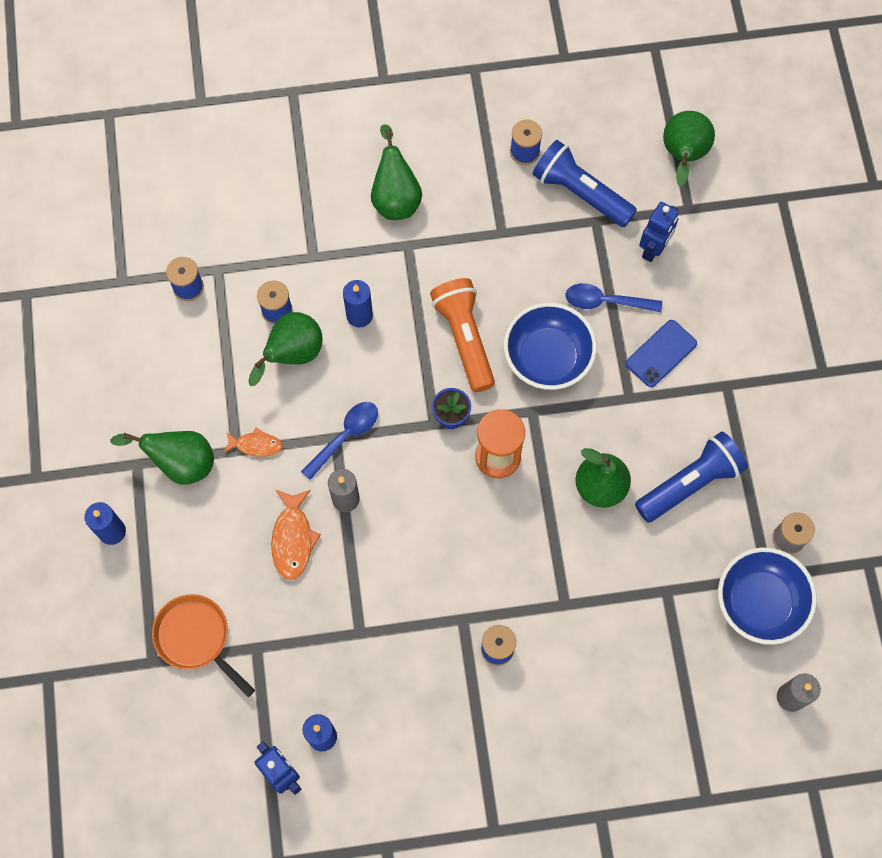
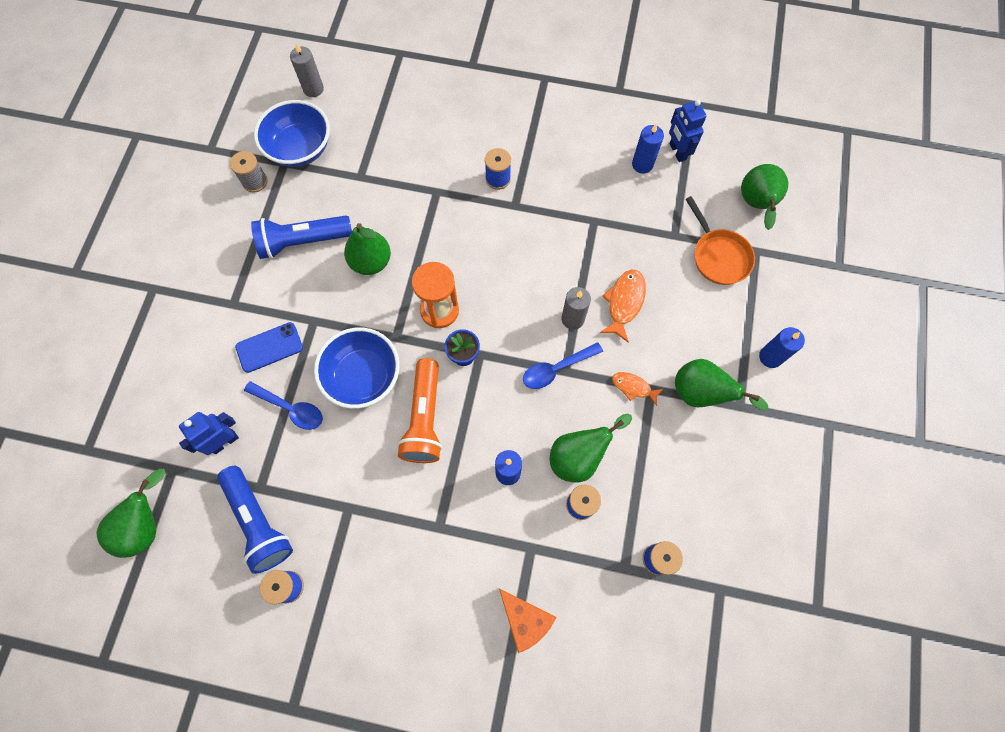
camera: 160 degrees left, 0 degrees up
(298, 197) = (525, 619): none -> orange cheese
(395, 197) = (431, 583): green pear -> green pear (756, 205)

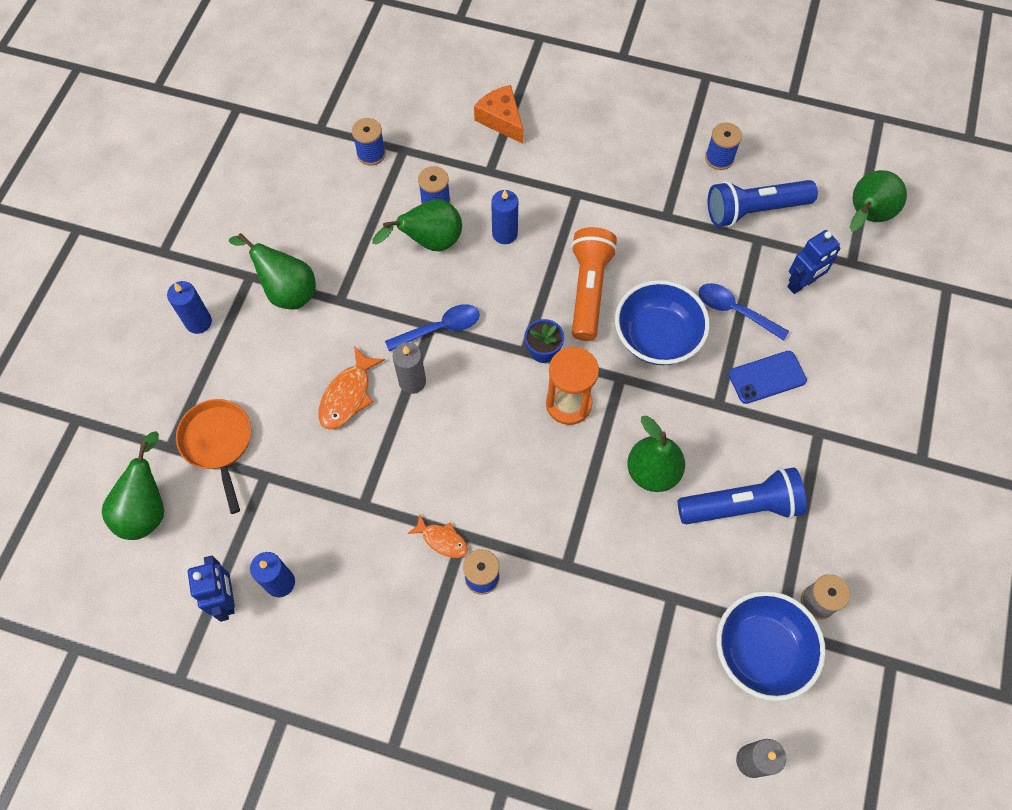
camera: 175 degrees left, 5 degrees down
(259, 522) = (754, 210): blue flashlight -> blue flashlight turned 75 degrees counterclockwise
(633, 387) = (358, 303): orange fish -> orange fish (442, 540)

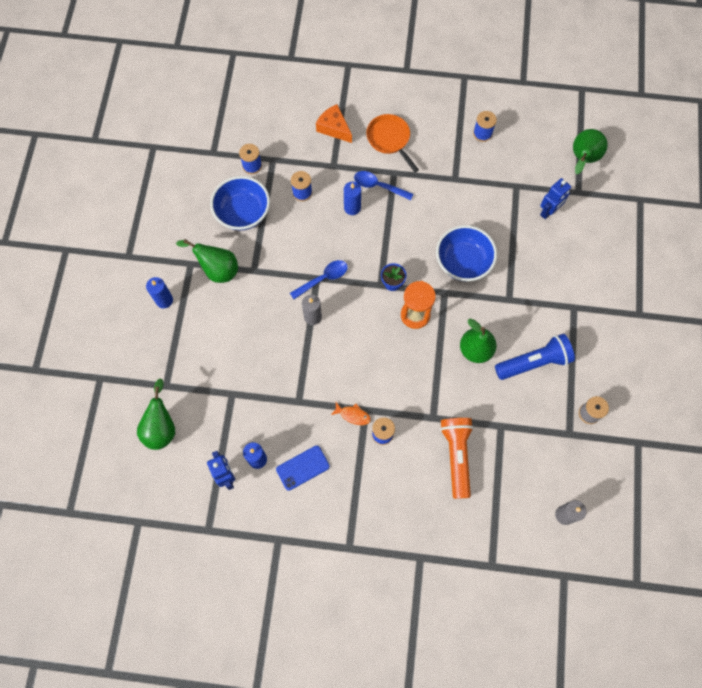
camera: 10 degrees left, 5 degrees up
(218, 443) = (197, 378): orange pan -> orange pan (390, 139)
(348, 395) = (273, 333): orange fish -> none
(429, 242) = (304, 221): green pear -> none
(588, 290) = (413, 237): orange flashlight -> orange flashlight (456, 456)
(734, 311) = (509, 236): blue spoon -> blue spoon (378, 186)
(754, 210) = (511, 166): blue flashlight -> none
(761, 651) = (559, 449): blue bowl -> blue bowl (243, 213)
(767, 377) = (536, 277): blue phone -> blue phone (302, 468)

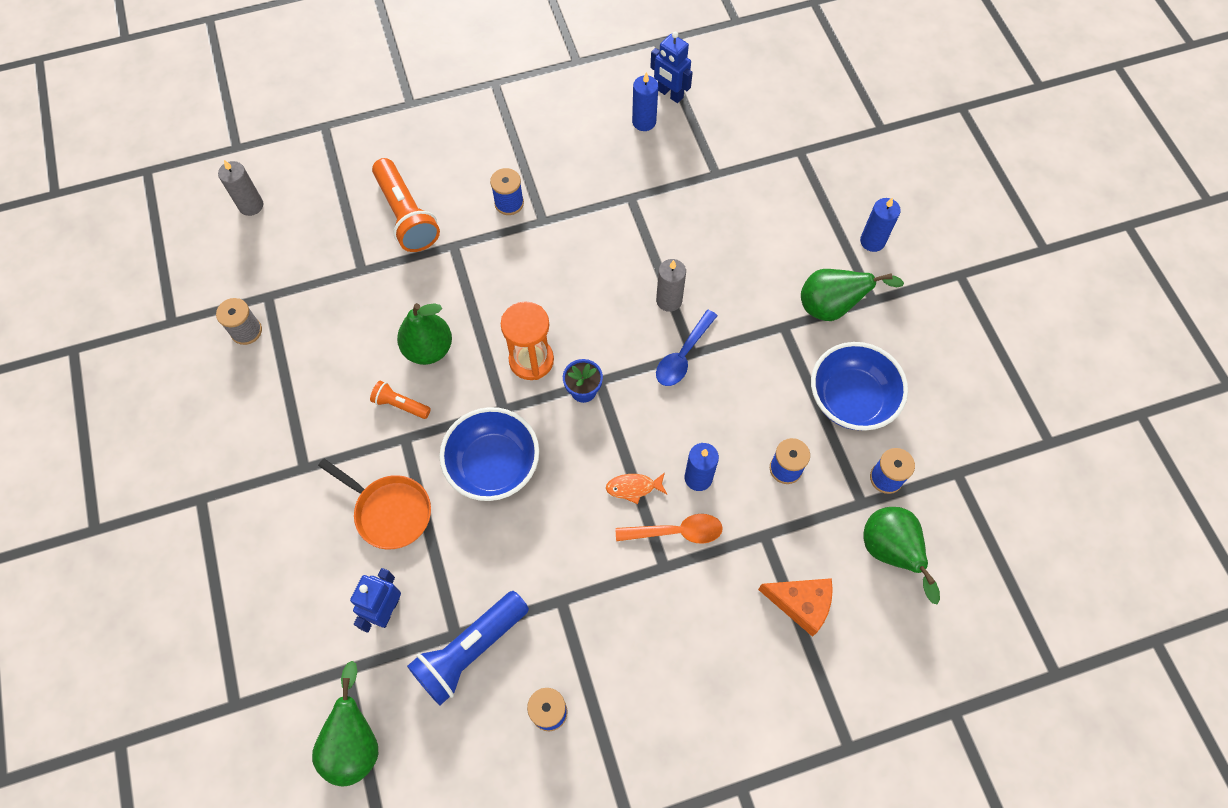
camera: 155 degrees right, 5 degrees down
(161, 427) = (774, 109): green pear -> green pear (890, 552)
(302, 468) = (587, 134): blue phone -> none
(353, 415) = (555, 209): orange fish -> orange fish (633, 487)
(378, 186) = (676, 532): blue spoon -> orange spoon
(390, 139) = (700, 625): orange pan -> orange pan (389, 511)
(505, 321) = (400, 405): none -> orange flashlight
(534, 362) = (341, 366): blue flashlight -> blue flashlight (470, 651)

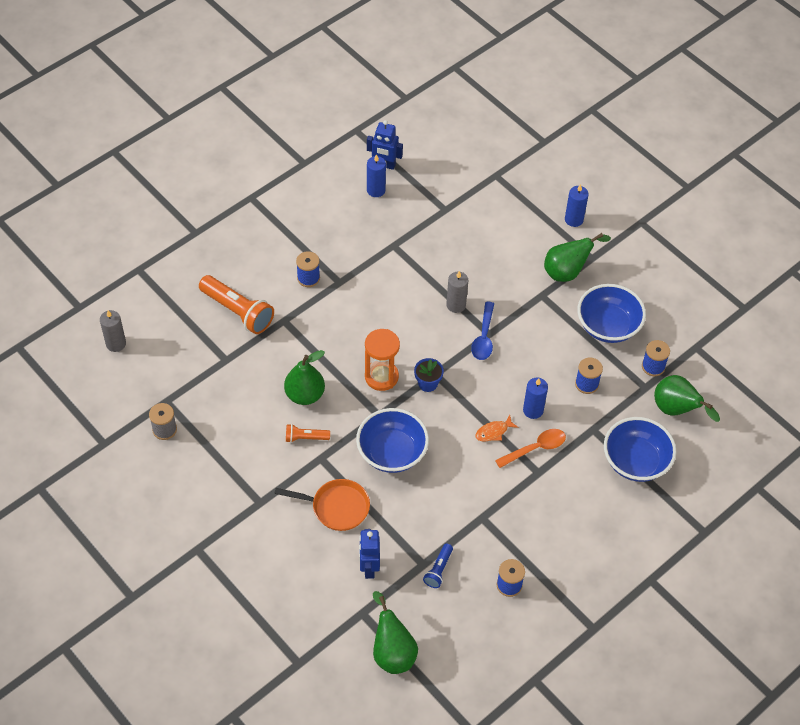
camera: 25 degrees left, 10 degrees down
(470, 651) = (438, 570): blue flashlight -> blue flashlight, size x0.51
(801, 604) = (635, 461): orange cheese -> blue bowl

